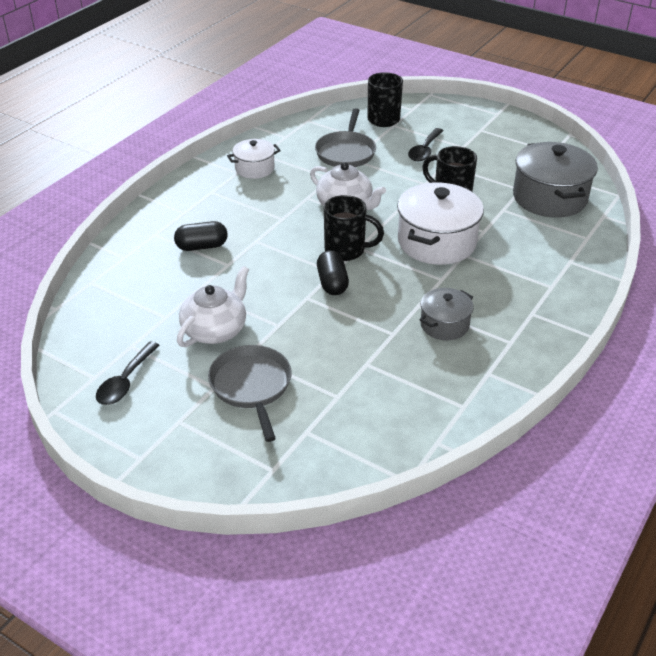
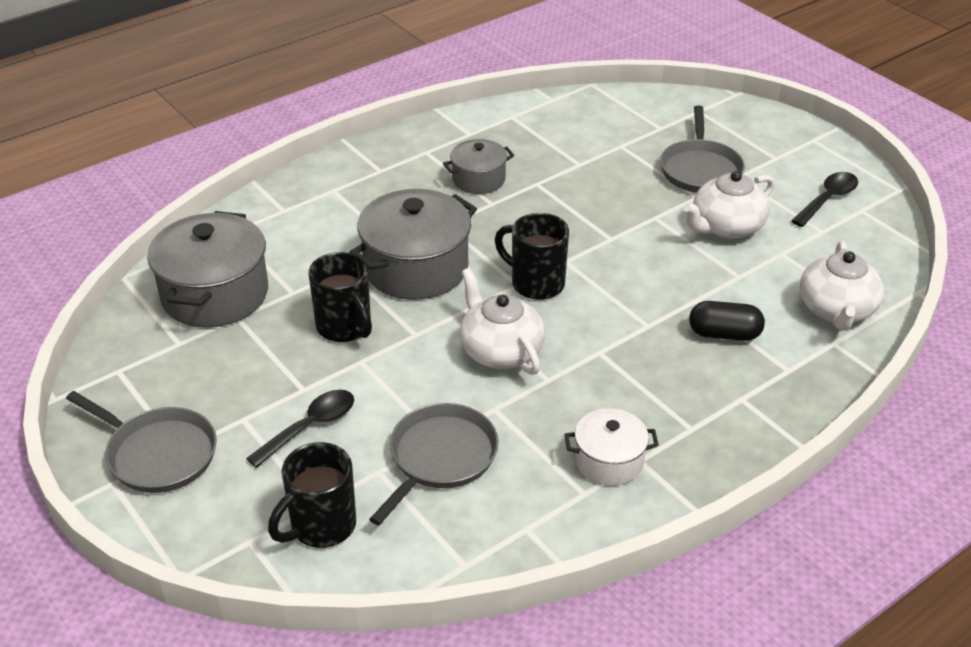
camera: 160 degrees left, 0 degrees up
(121, 280) = (836, 310): none -> white teapot
(332, 283) = (574, 248): black capsule -> none
(436, 242) = (416, 268): white pot -> grey pot
(489, 126) = (158, 454): none -> grey pan

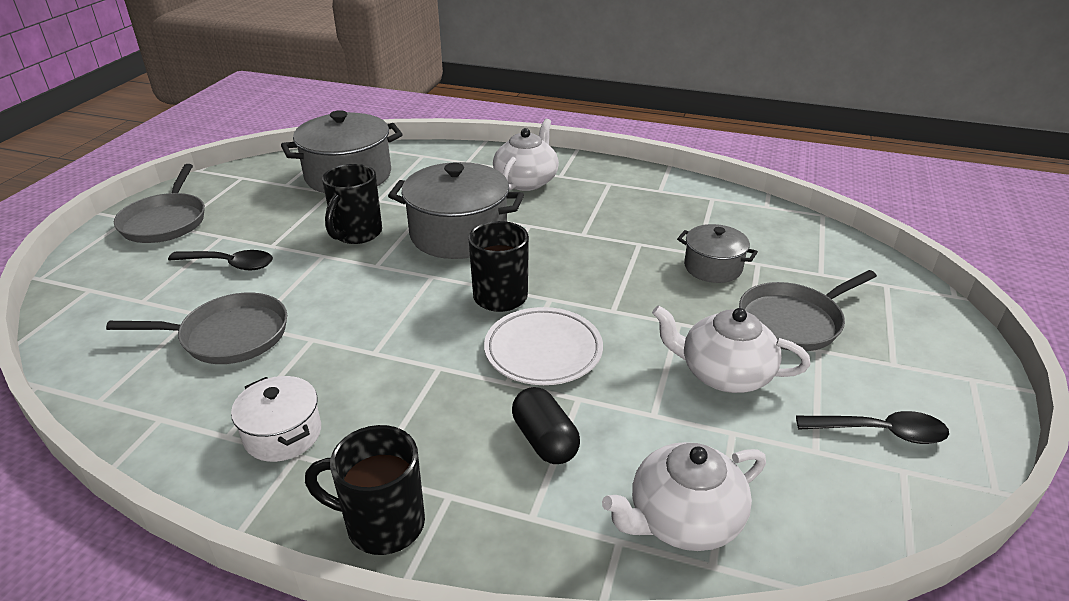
camera: 55 degrees right, 5 degrees down
(321, 527) = (117, 312): black mug -> black mug (382, 524)
(478, 179) = (606, 216): grey pot -> grey pot (713, 267)
(500, 350) = (391, 312): white teapot -> white teapot (526, 181)
(628, 293) = (543, 351): none -> white plate

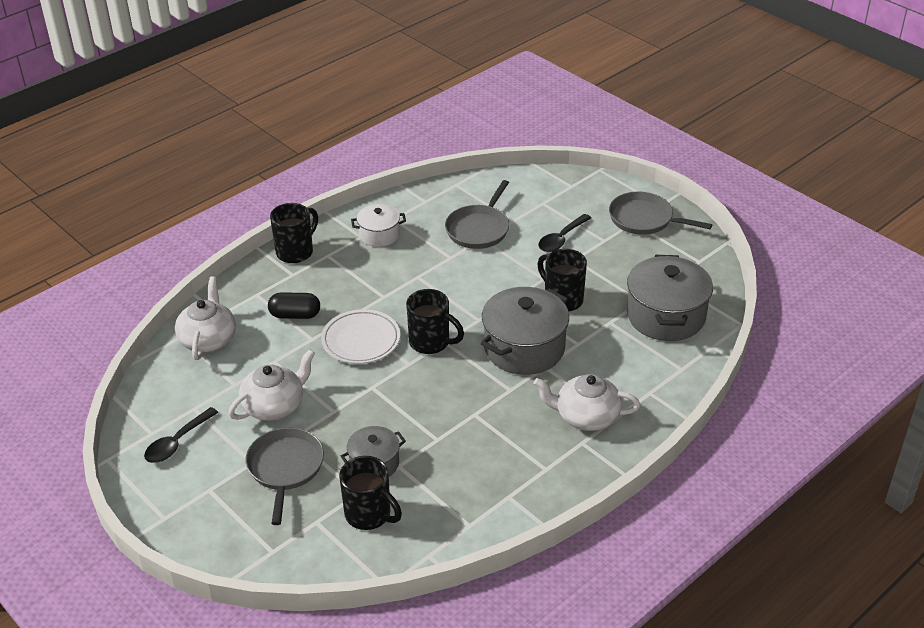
camera: 120 degrees right, 5 degrees up
(526, 181) = (586, 416): white teapot -> white teapot turned 135 degrees clockwise
(771, 248) = (369, 515): none -> black mug

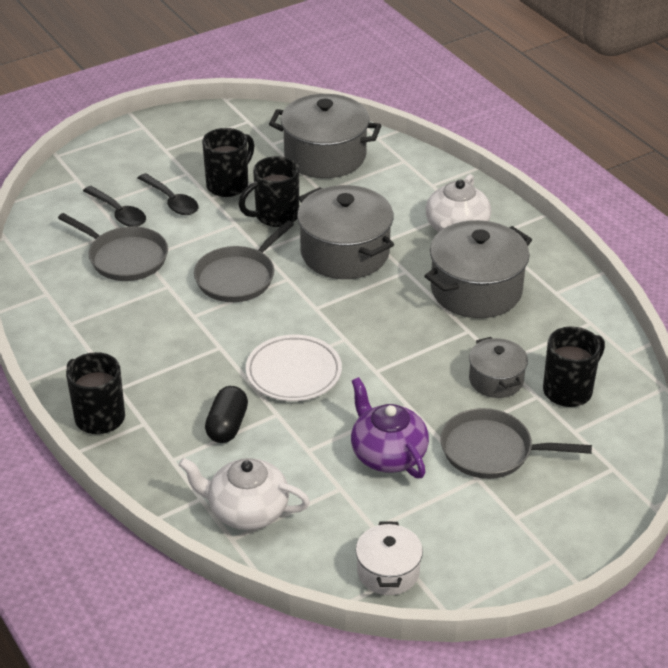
camera: 80 degrees left, 0 degrees up
(177, 442) = (432, 545): black spoon -> black spoon (119, 213)
(274, 406) = (387, 454): white teapot -> purple teapot
(379, 235) = (97, 339): white pot -> white pot (388, 572)
(431, 343) = (315, 318): black mug -> black mug (229, 185)
(496, 439) = (476, 290): none -> grey pot
(644, 219) = (163, 141): grey pan -> grey pan (238, 277)

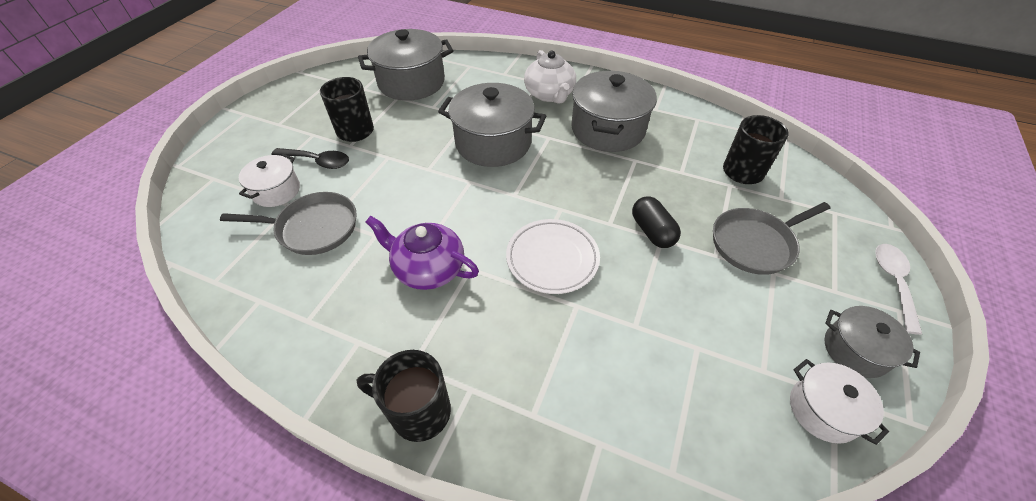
camera: 35 degrees left, 10 degrees up
(119, 213) = (276, 191): black spoon -> white pot
(227, 426) = (548, 343): black capsule -> black capsule (652, 231)
(238, 277) = (429, 199): grey pan -> none
(246, 510) = (652, 428): white teapot -> none
(275, 216) = (414, 138): black mug -> none
(387, 454) = (694, 291): purple teapot -> purple teapot (428, 268)
(496, 380) = (693, 187): grey pot -> grey pot (855, 350)
(582, 541) = (893, 282): none -> white spoon

